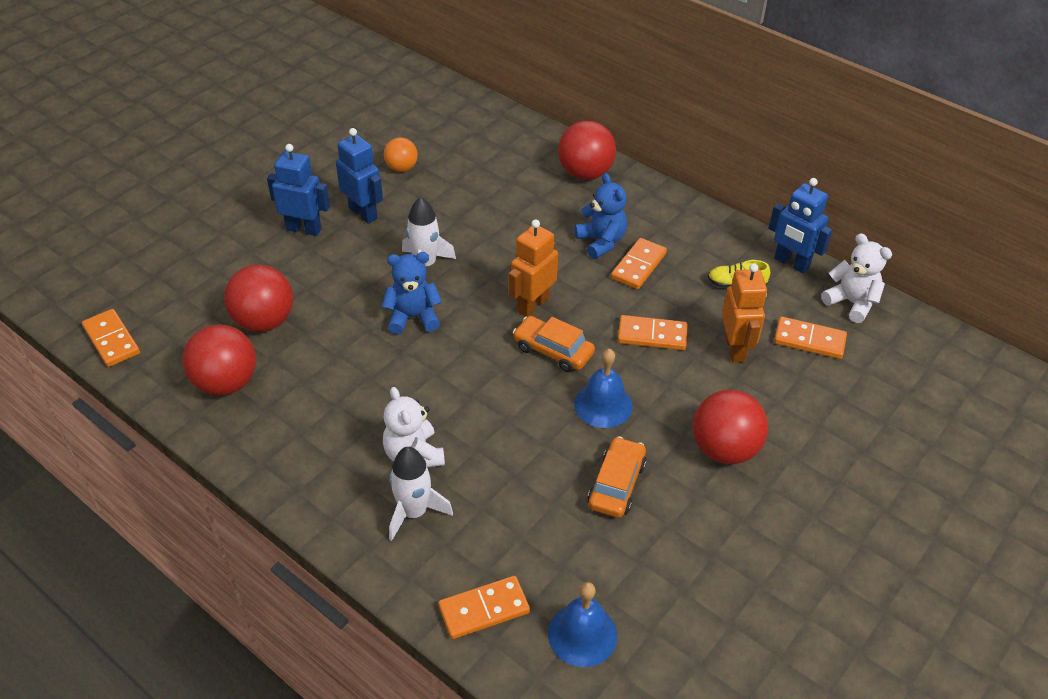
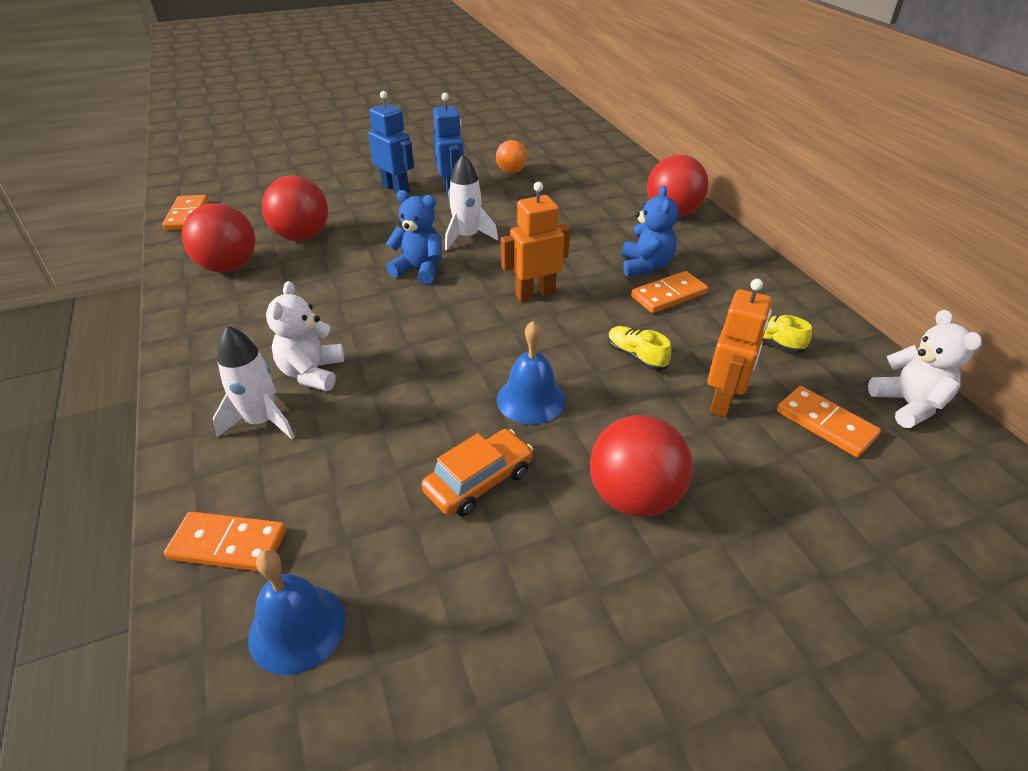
camera: 30 degrees right, 5 degrees down
(553, 350) = (521, 335): orange car -> none
(652, 335) = (636, 356): orange domino -> yellow shoe
(791, 263) = (850, 343): blue robot -> none

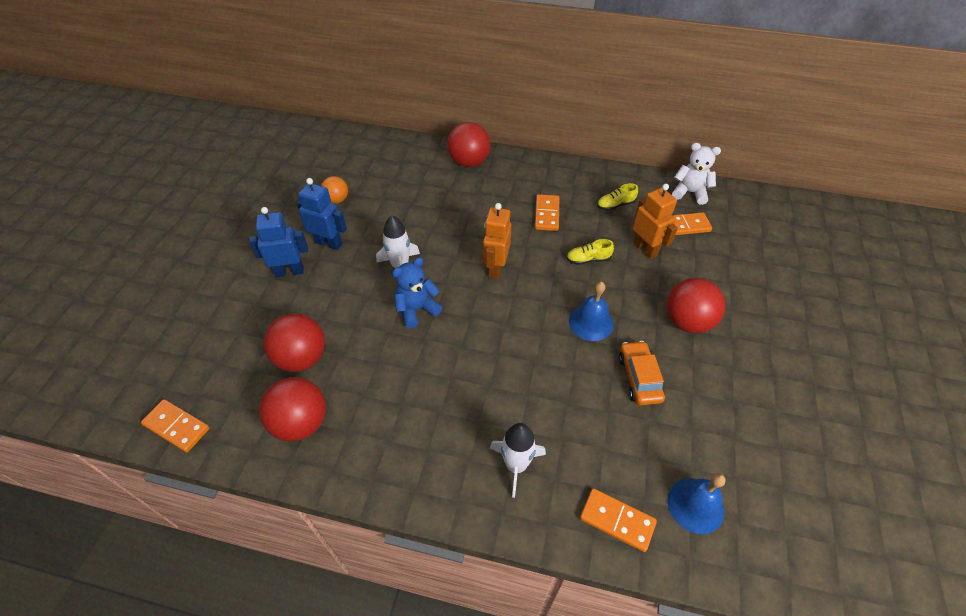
camera: 55 degrees left, 10 degrees up
(228, 544) = (617, 520): orange domino -> orange domino turned 75 degrees clockwise
(312, 373) = (486, 418): white teddy bear -> none
(645, 266) = (511, 206): blue teddy bear -> none

